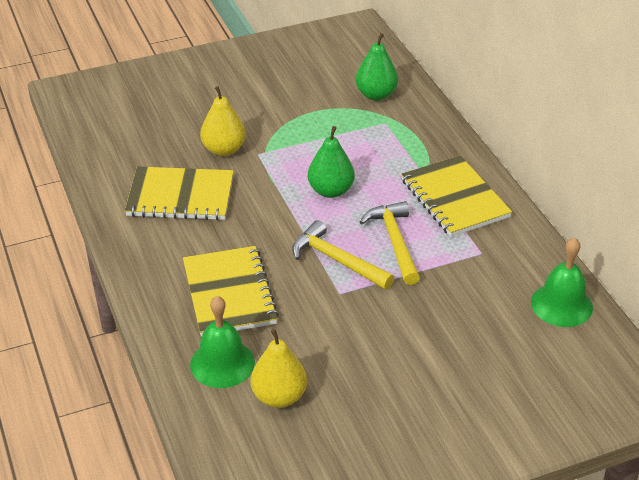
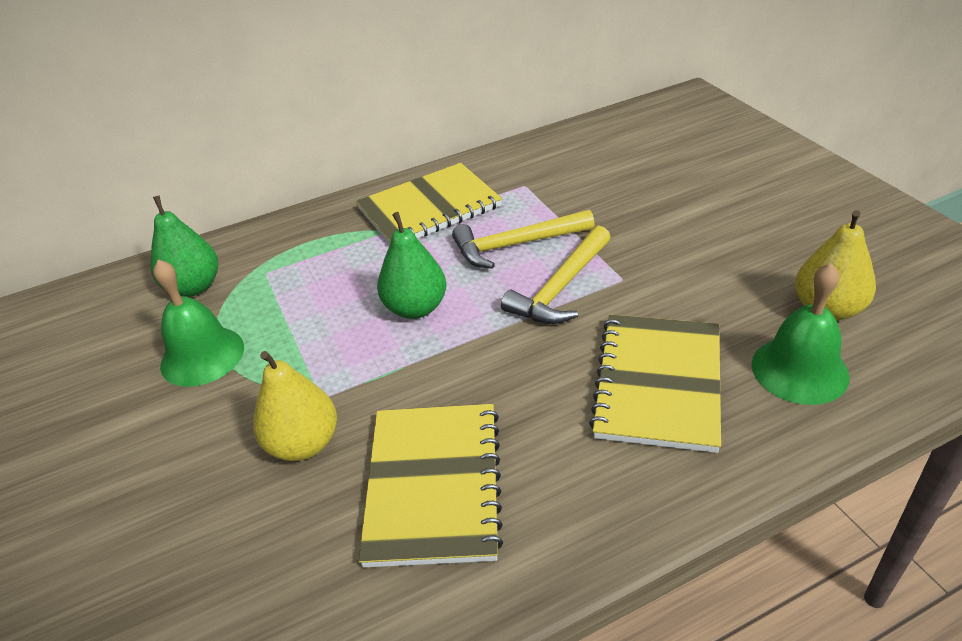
camera: 90 degrees left, 0 degrees up
(229, 293) = (658, 383): yellow notebook -> yellow notebook turned 60 degrees counterclockwise
(561, 304) = (592, 138): green bell -> green bell (202, 356)

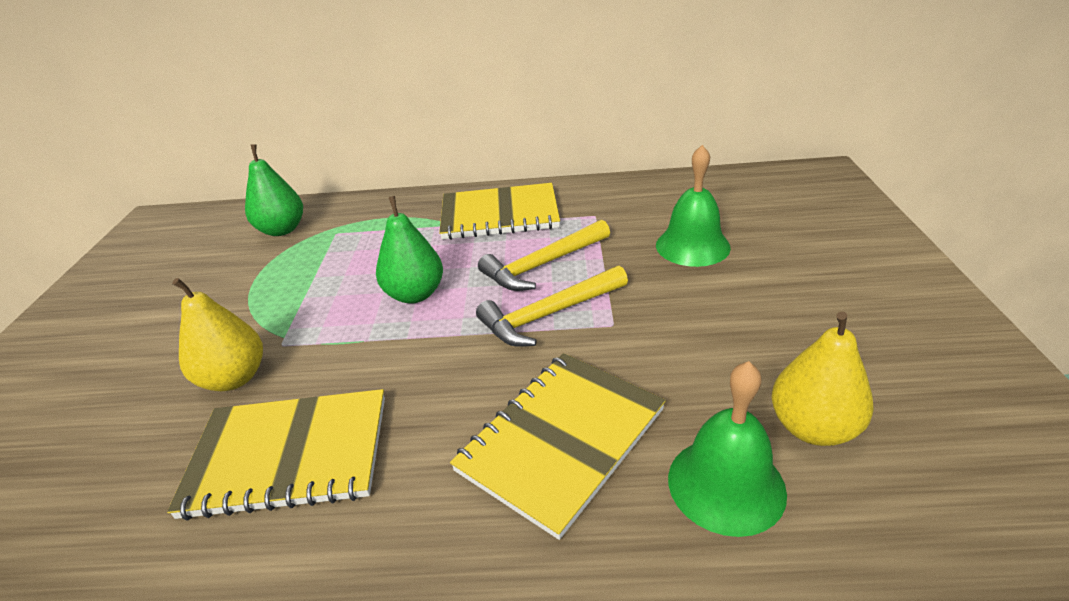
camera: 25 degrees right, 5 degrees down
(202, 356) = (238, 283): green bell -> green bell (692, 246)
(434, 484) = (289, 455): yellow notebook -> yellow notebook turned 60 degrees clockwise
(516, 245) = (543, 265): yellow hammer -> yellow hammer turned 45 degrees counterclockwise

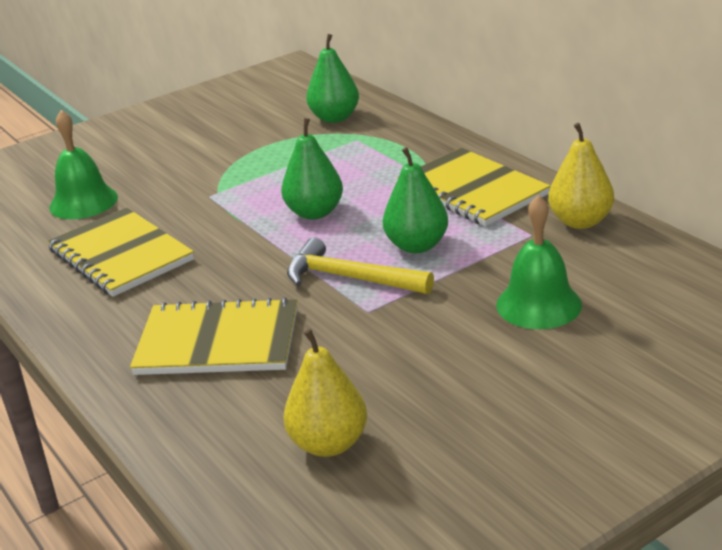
camera: 55 degrees right, 5 degrees down
(234, 378) = (164, 200): yellow pear -> yellow pear (580, 221)
(543, 265) = (417, 246): yellow hammer -> green pear
(726, 484) = (233, 422): green bell -> green bell (83, 202)

